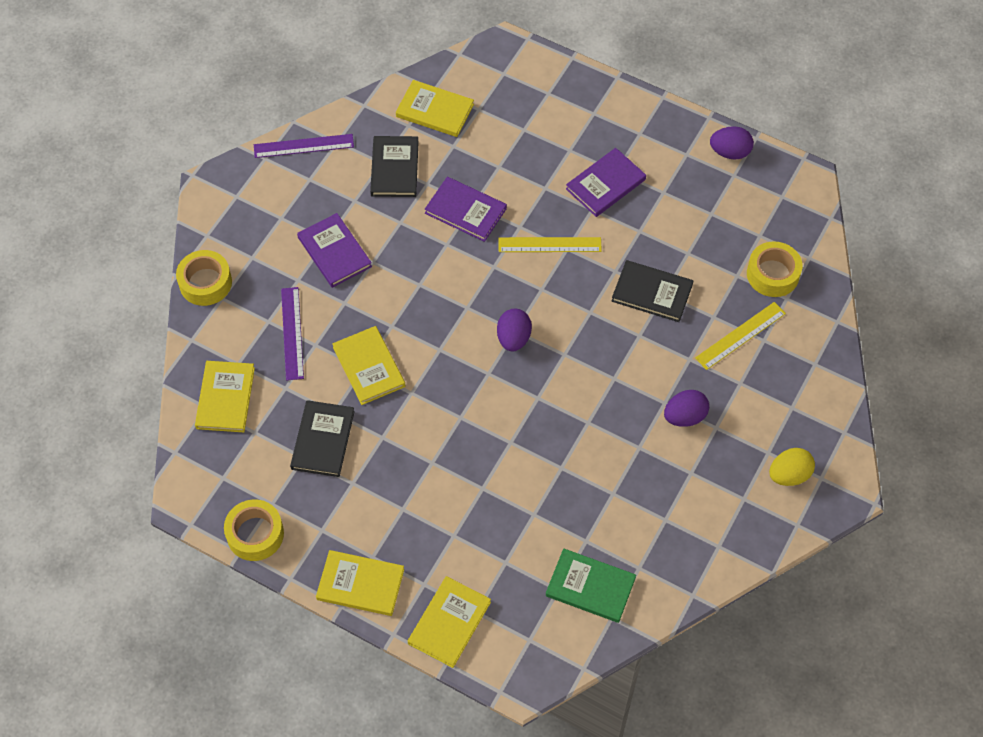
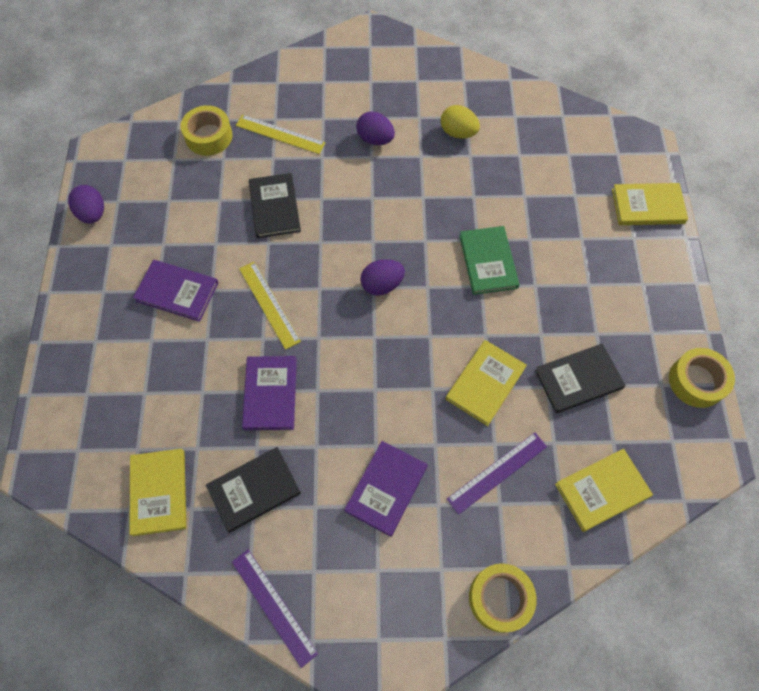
camera: 120 degrees left, 5 degrees up
(360, 584) = (670, 279): yellow book -> none
(590, 587) = (551, 136): green book -> green book (488, 262)
(789, 475) = (380, 63): yellow egg -> yellow egg (458, 133)

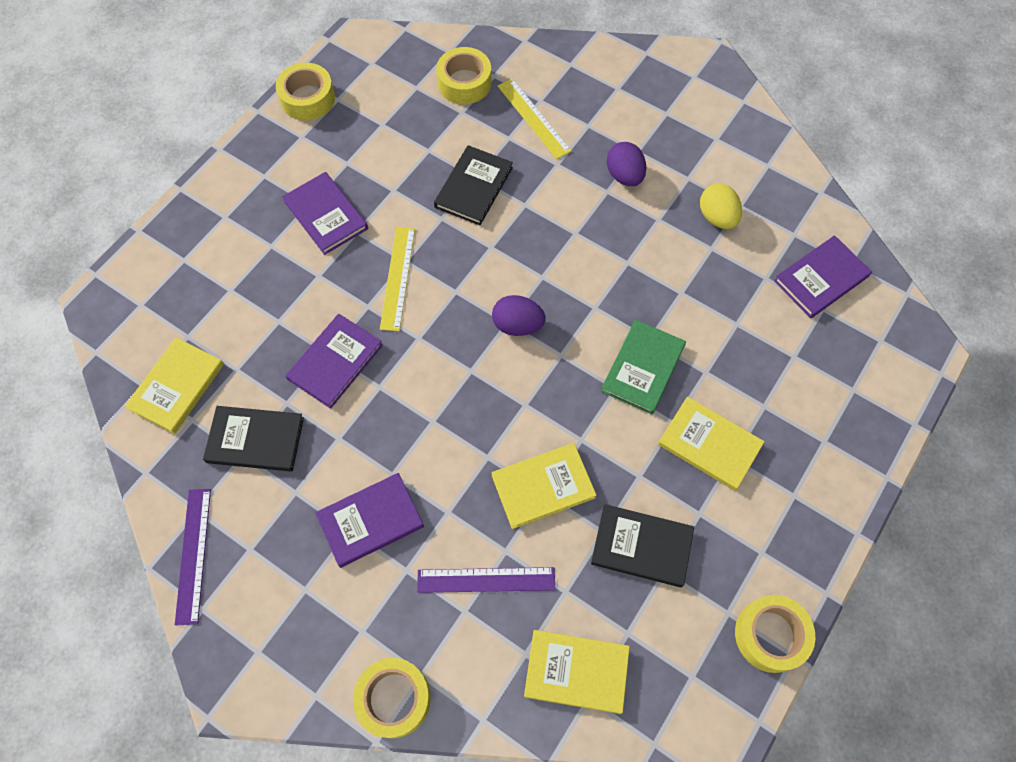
camera: 35 degrees right, 0 degrees up
(93, 214) = (307, 98): purple egg -> yellow tape
(553, 135) = (821, 279): none -> purple book
(647, 206) = (869, 418): yellow book -> yellow book (709, 444)

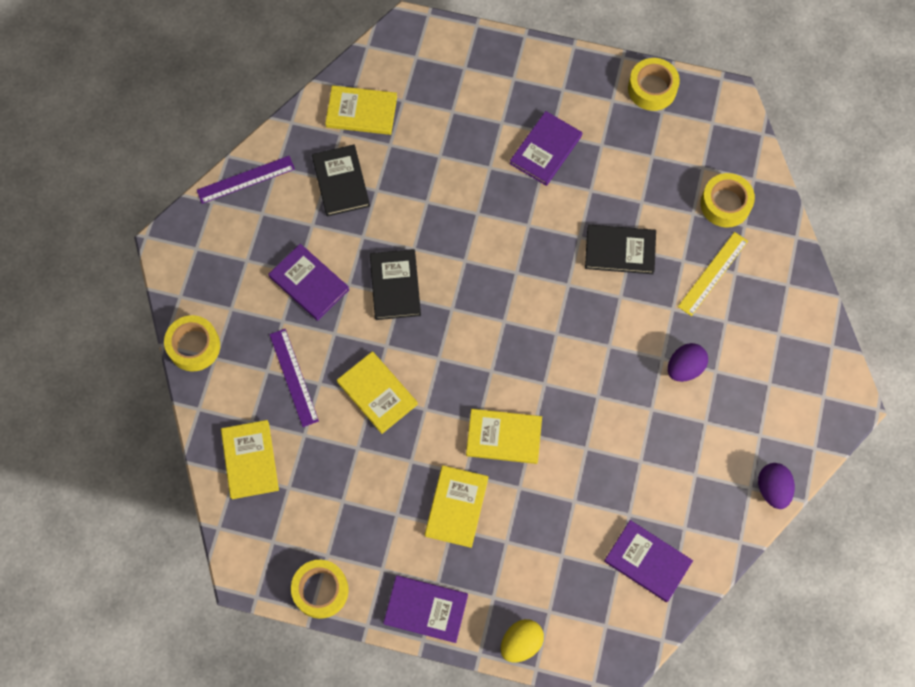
camera: 70 degrees right, 5 degrees up
(335, 362) = (421, 209): purple book -> purple book (426, 609)
(398, 278) = (511, 225): yellow ruler -> none
(517, 325) = (504, 329): purple egg -> purple egg (772, 489)
(641, 546) = (356, 479): black book -> black book (395, 286)
(643, 368) = (504, 437): green book -> yellow book
(717, 217) = (674, 457): yellow egg -> yellow egg (521, 643)

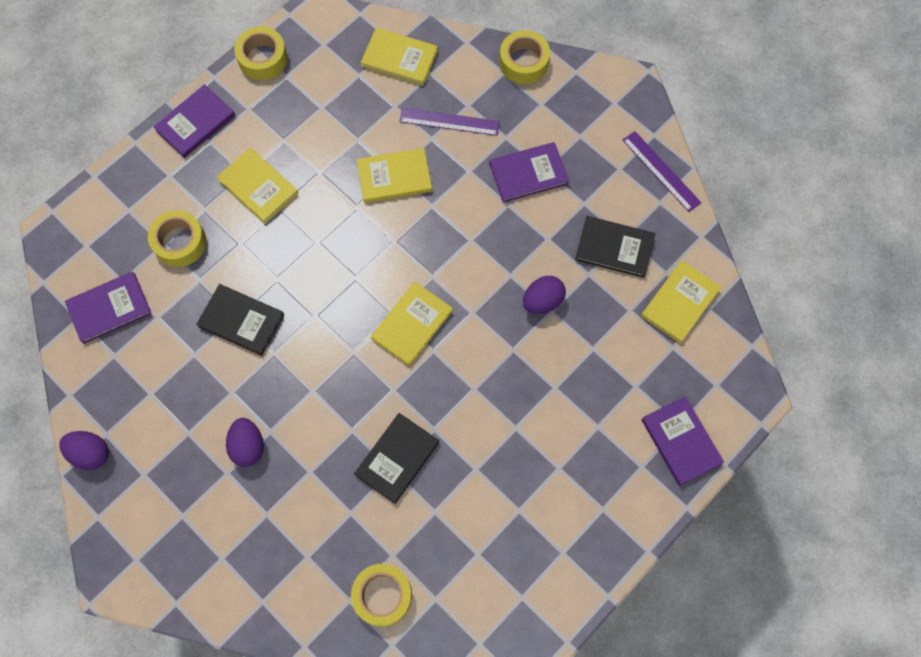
camera: 120 degrees right, 0 degrees up
(245, 179) = (661, 171): purple ruler -> purple ruler turned 45 degrees counterclockwise
(395, 286) = (483, 241): black book -> black book (241, 320)
(422, 212) = (542, 301): none -> purple egg
(504, 437) = (290, 255): yellow book -> yellow book (412, 324)
(521, 643) = (120, 176): yellow egg -> none
(545, 150) = (544, 451): purple book -> purple book (681, 441)
(652, 89) = (554, 603): yellow tape -> yellow tape (180, 242)
(713, 273) = (319, 534): yellow ruler -> none

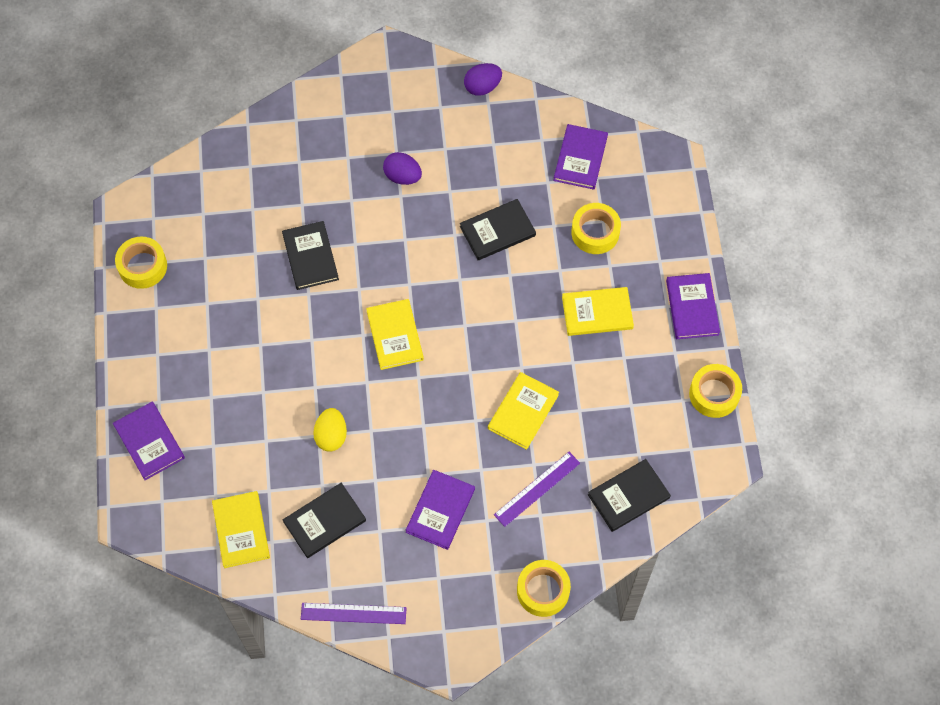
camera: 130 degrees right, 5 degrees down
(382, 595) = (234, 186): yellow tape -> yellow tape (143, 266)
(399, 58) = (628, 496): yellow book -> black book
(542, 301) = (331, 436): purple egg -> yellow egg
(681, 441) = (149, 442): purple book -> purple book turned 45 degrees clockwise

